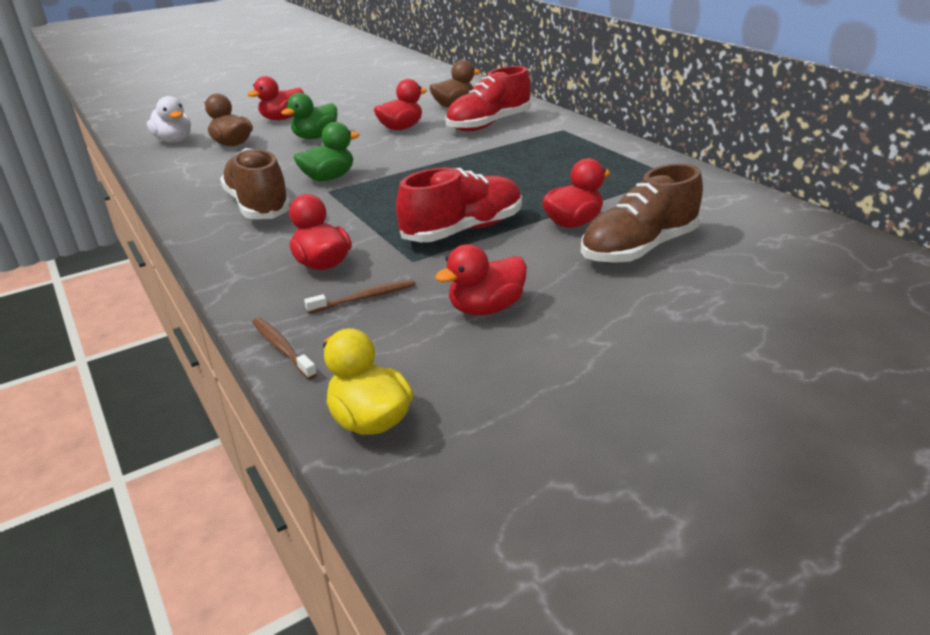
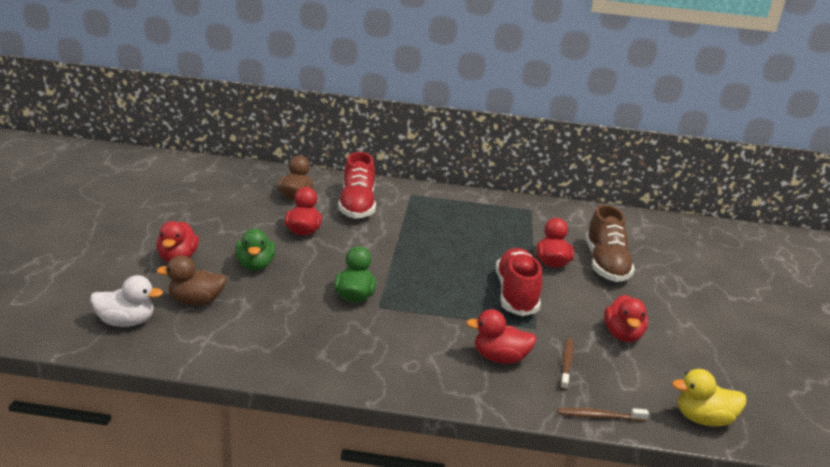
camera: 55 degrees left, 5 degrees down
(258, 206) = (362, 342): brown shoe -> none

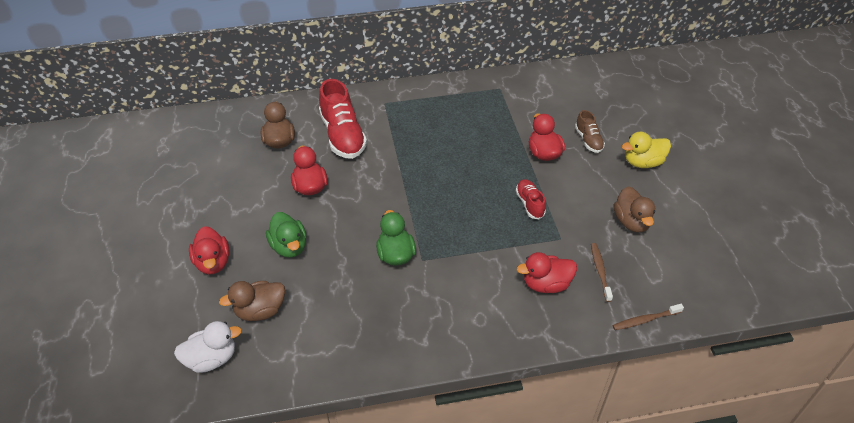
camera: 15 degrees left, 20 degrees up
(516, 294) = (529, 204): red shoe -> red shoe, size x0.53
(605, 264) = (588, 140): brown shoe -> brown shoe, size x0.53
(622, 335) = (631, 222): red duck -> brown duck
(703, 419) = (721, 293): yellow duck -> yellow duck (643, 162)

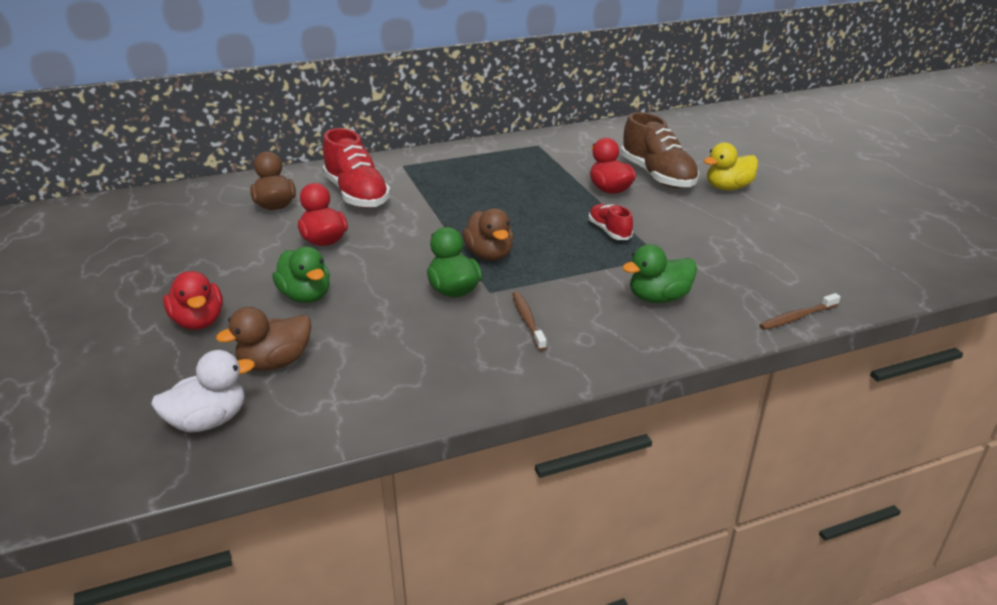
camera: 10 degrees left, 15 degrees down
(546, 284) = (658, 298): red duck -> green duck
(588, 140) = (657, 176): brown shoe -> brown shoe, size x1.89
(600, 271) = (720, 280): brown toothbrush -> brown toothbrush (527, 320)
(631, 222) = (738, 235): brown duck -> brown duck (489, 255)

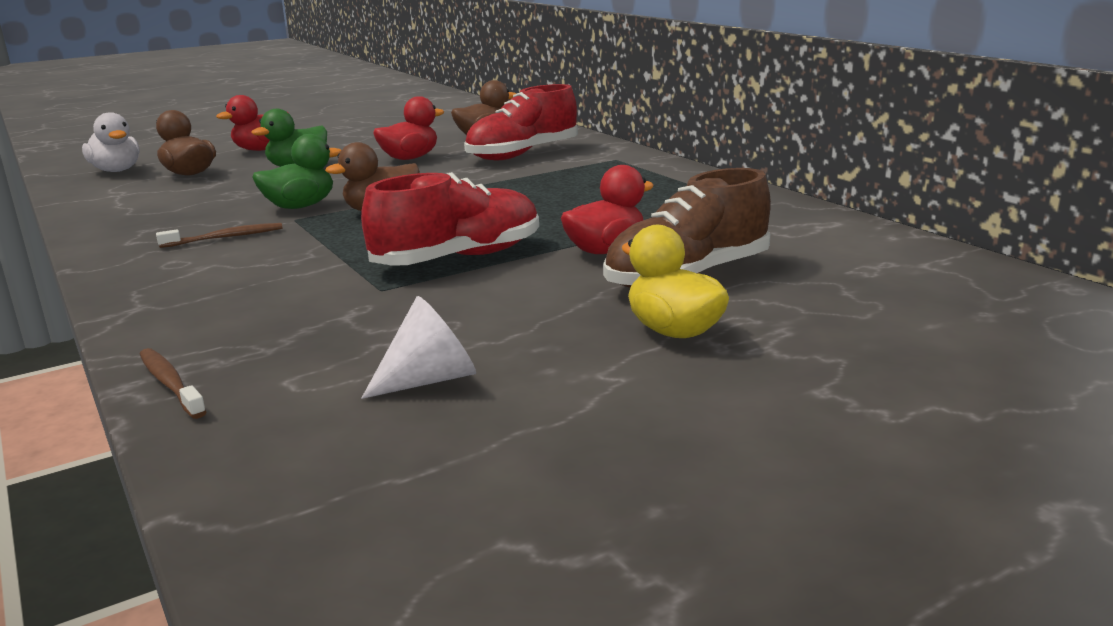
camera: 80 degrees right, 10 degrees down
(609, 231) = (458, 258): red shoe -> red shoe, size x1.89
(658, 298) = (258, 293): green duck -> none
(784, 245) = (429, 379): none -> white cone

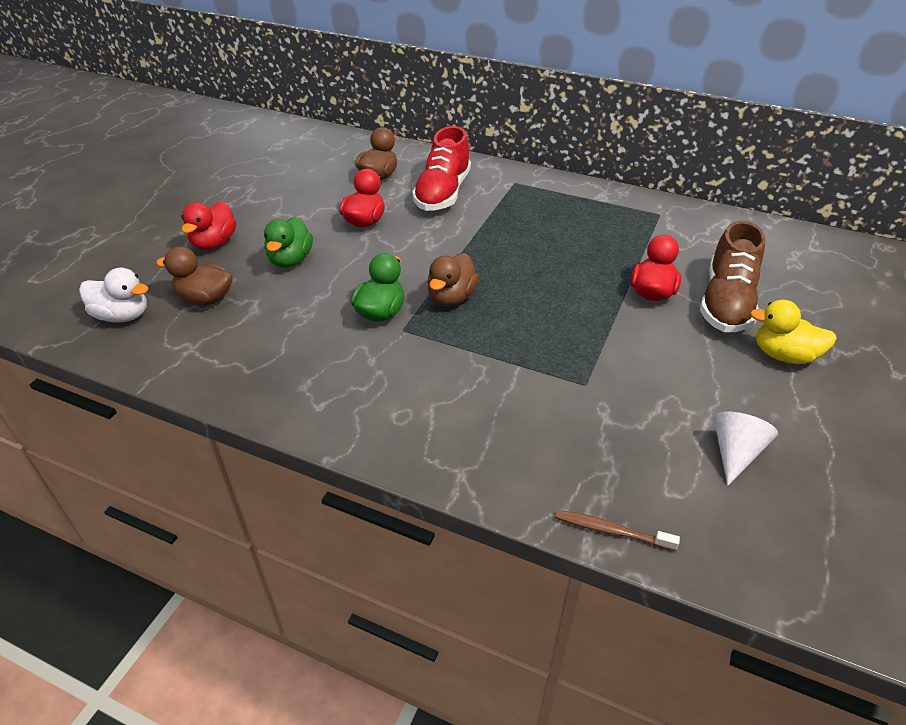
camera: 35 degrees left, 20 degrees up
(225, 238) = (388, 371): brown toothbrush -> none
(458, 258) = (582, 333): red shoe -> none

